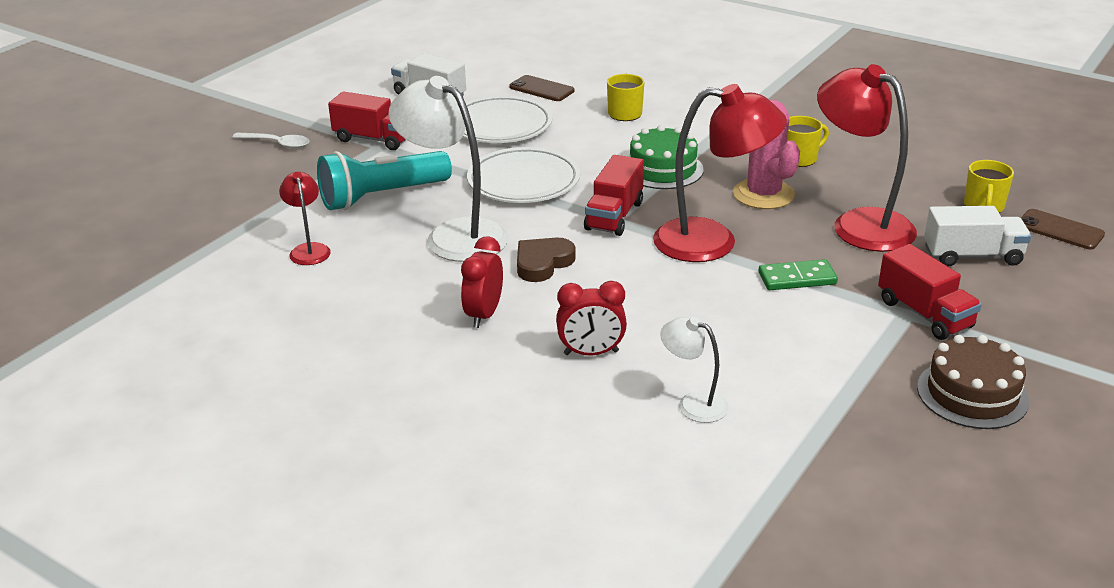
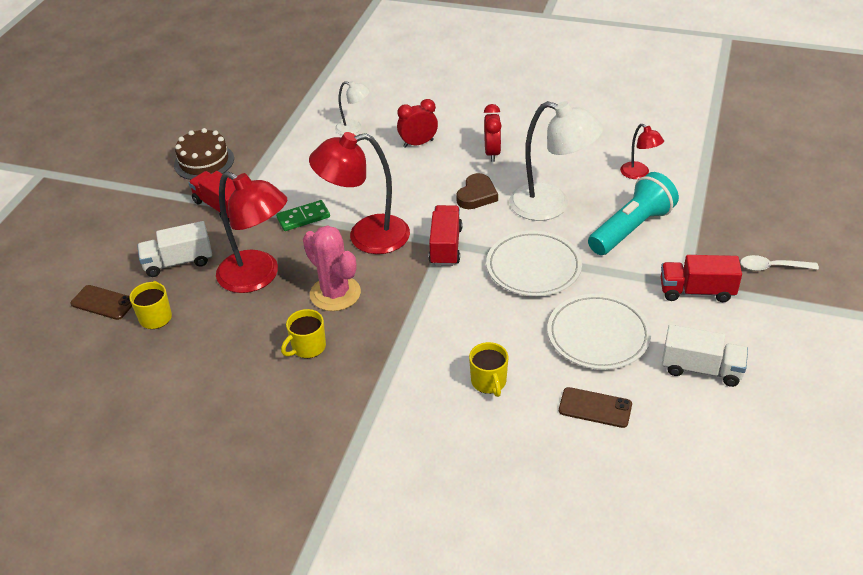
camera: 165 degrees right, 10 degrees up
(663, 169) = (425, 307): green cake -> none

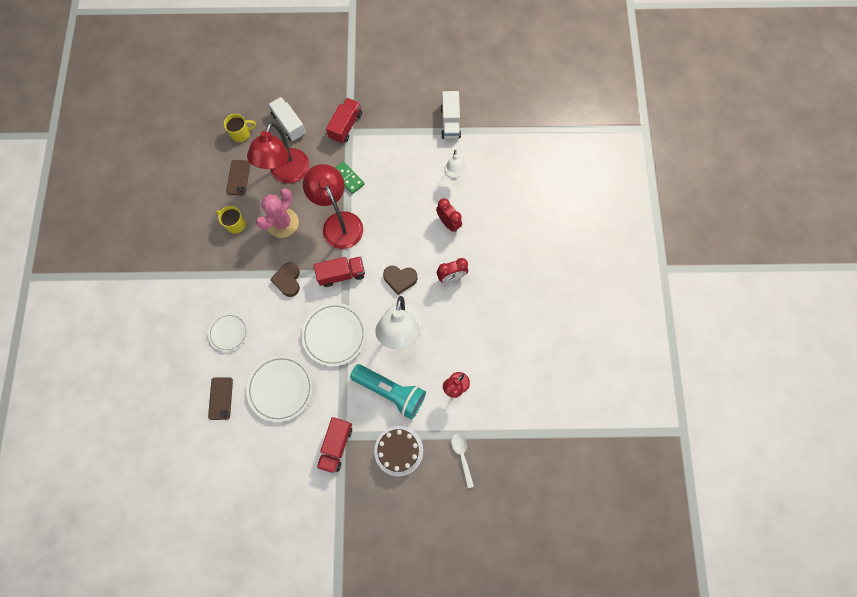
camera: 70 degrees right, 30 degrees up
(103, 303) = (246, 101): brown phone -> brown phone (238, 177)
(204, 162) = (389, 95): brown cake -> brown cake (398, 450)
(430, 302) = (288, 280): none -> brown heart
(489, 382) = (228, 333): yellow mug -> white plate
(696, 291) = (336, 445): red truck -> red truck turned 150 degrees counterclockwise
(701, 369) = (265, 457): white truck -> white truck (450, 122)
(772, 267) = (373, 496): white spoon -> white spoon (462, 456)

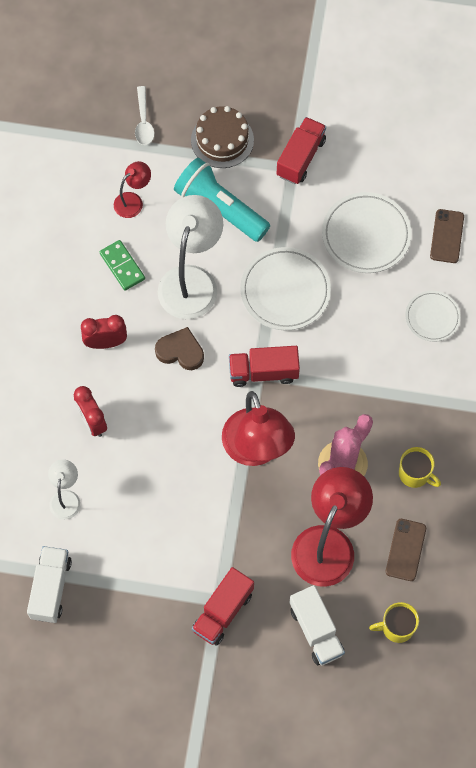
camera: 170 degrees left, 5 degrees down
(288, 280) = (342, 376): brown heart -> none
(348, 178) = (233, 519): green domino -> green domino (122, 266)

